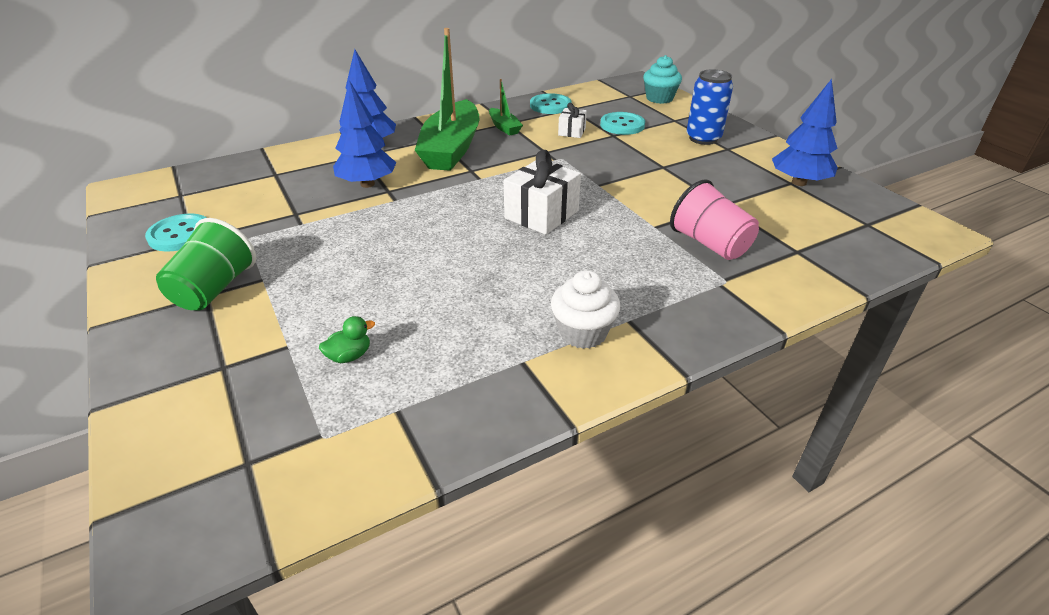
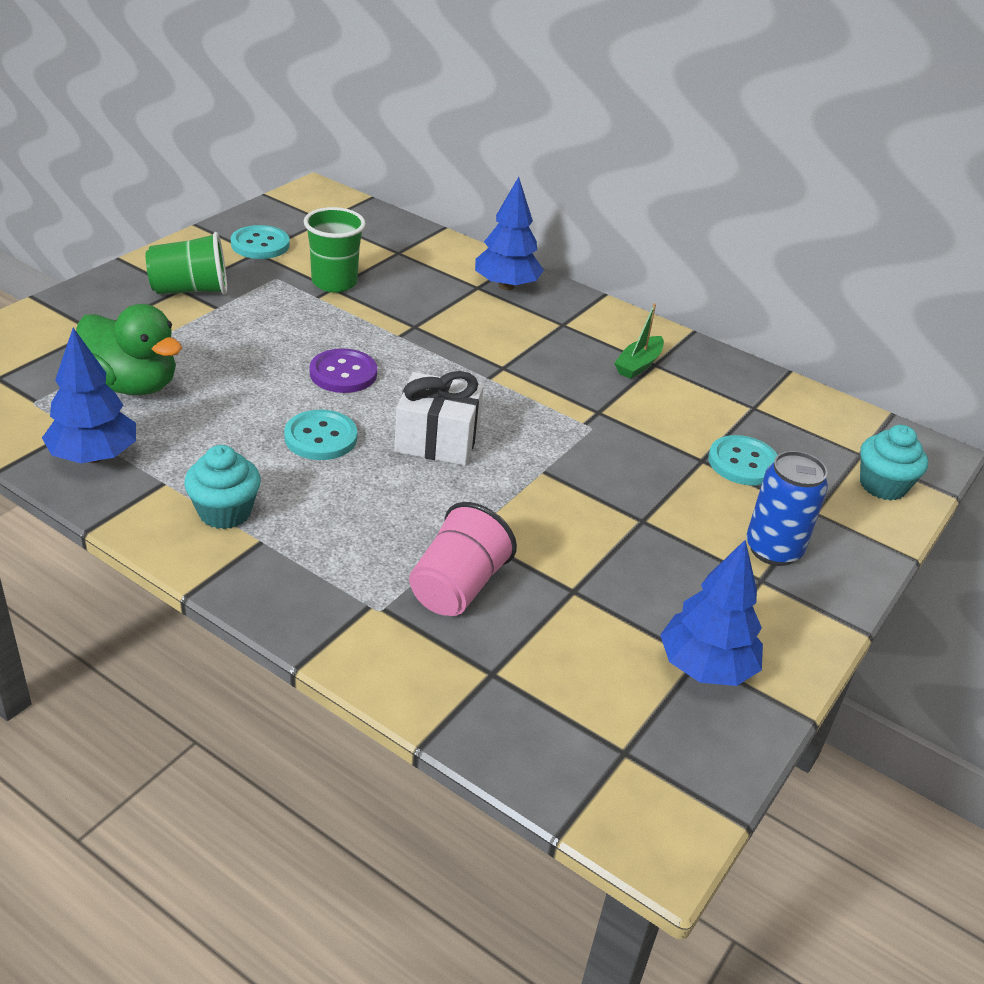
camera: 60 degrees right, 0 degrees up
(288, 211) = (334, 282): none -> green cup
(349, 356) = (132, 385): green duck -> green duck, size x2.43
(367, 184) = (418, 310): blue tree -> blue tree (94, 456)
(426, 235) = (343, 373): none -> purple button
(451, 149) = (544, 340): green boat -> none
(550, 105) = (744, 387): turquoise button -> turquoise button (321, 437)
(572, 131) = (678, 421): white gift -> none
(583, 333) = (225, 512): white cupcake -> turquoise cupcake

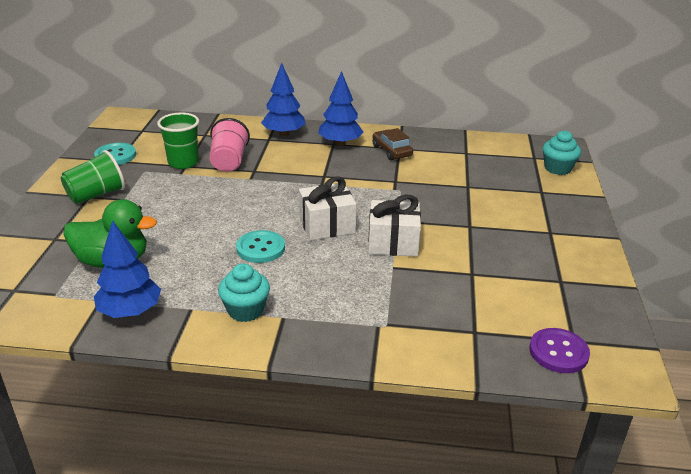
camera: 25 degrees left, 5 degrees down
(343, 373) = (238, 209): purple button -> purple button (558, 352)
(457, 587) = (414, 296): pink cup -> pink cup (229, 161)
(504, 500) = (393, 243): none -> white gift
(638, 365) = (391, 151): green boat -> brown car
(706, 667) = (568, 284): blue tree -> blue tree (340, 143)
(743, 463) = (487, 181): turquoise button -> none
(773, 550) = (541, 216): blue can -> none

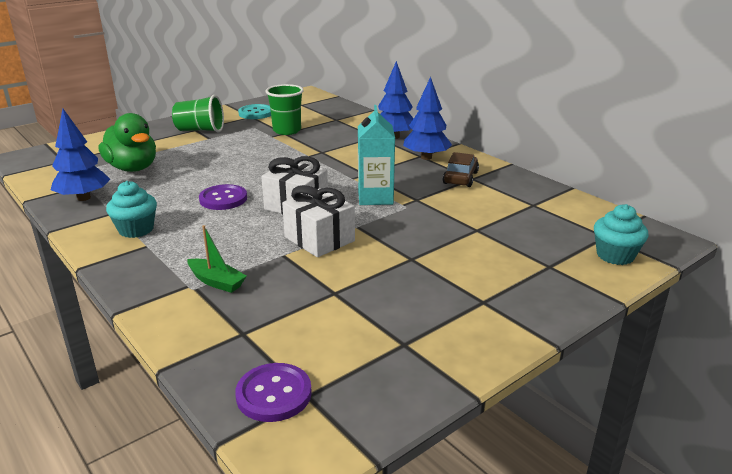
camera: 45 degrees right, 5 degrees down
(229, 161) = (317, 140): pink cup -> none
(260, 248) = (223, 199): turquoise button -> purple button
(367, 192) = (375, 197): none -> turquoise carton
(391, 311) = (216, 282): none -> green boat

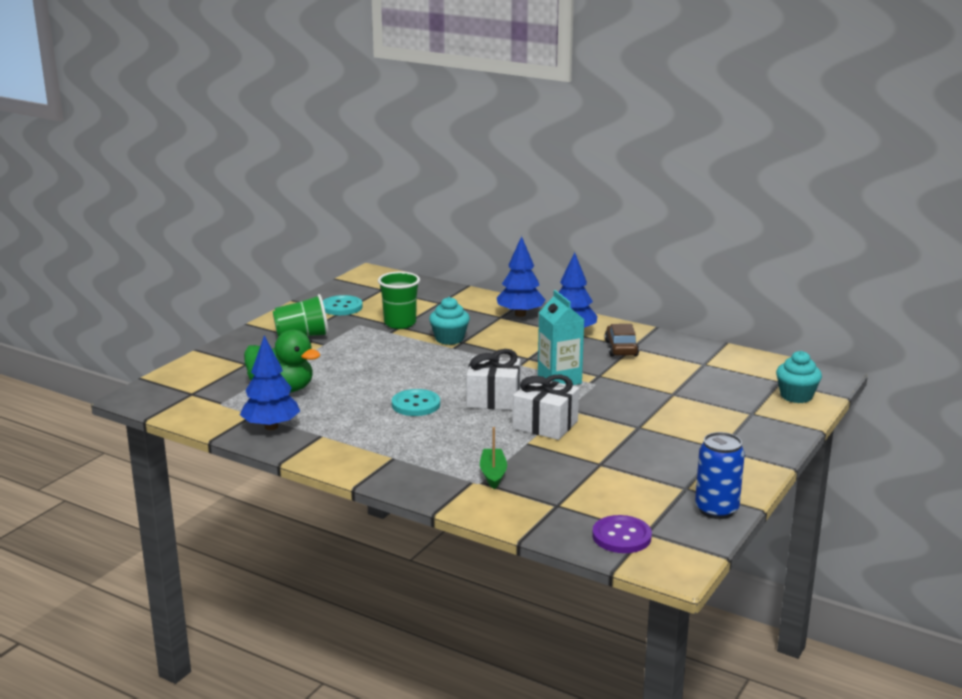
camera: 20 degrees left, 5 degrees down
(136, 229) = (365, 446): turquoise cupcake -> turquoise cupcake (449, 339)
(216, 282) = (493, 474): green boat -> green boat turned 105 degrees counterclockwise
(223, 199) = (416, 404): purple button -> turquoise button
(418, 383) = (716, 510): none -> blue can

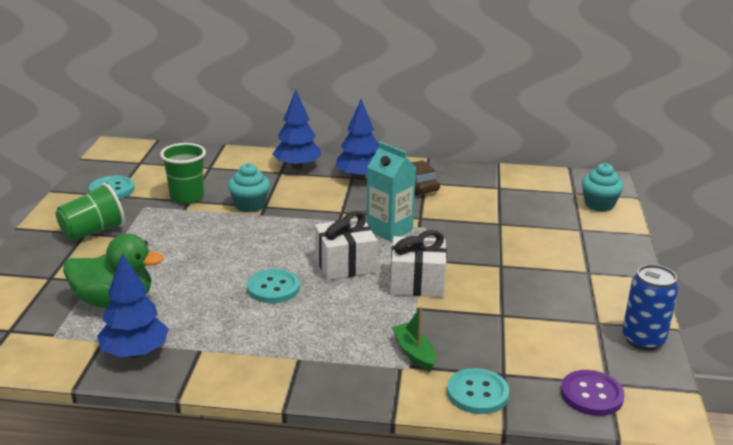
camera: 25 degrees left, 5 degrees up
(520, 512) = (477, 393): none -> turquoise button

